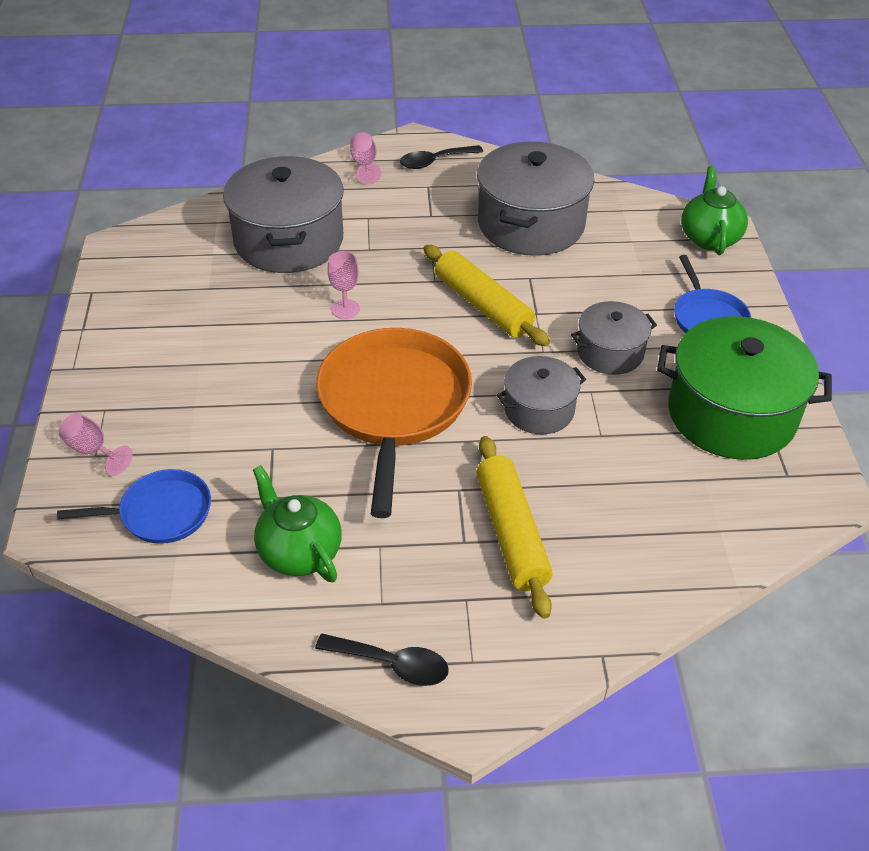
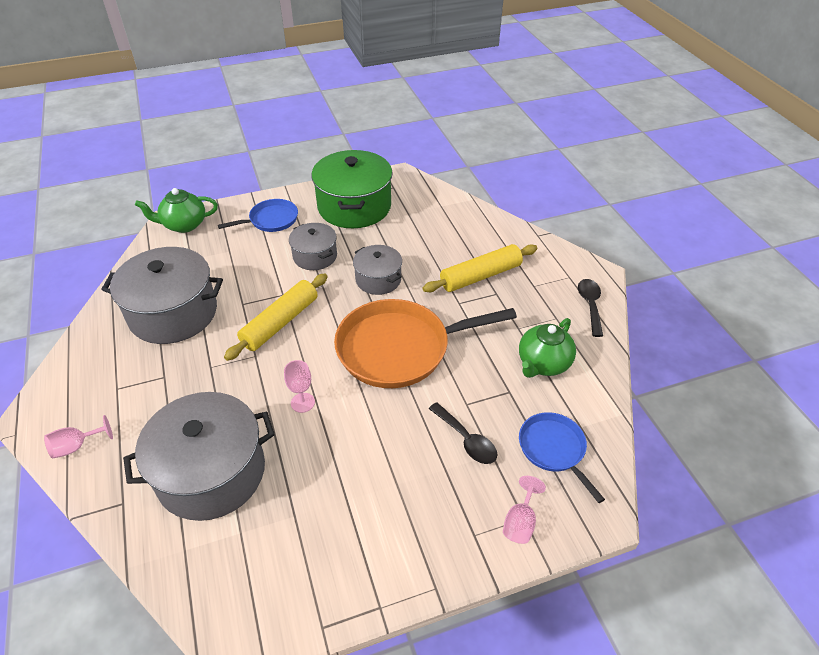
camera: 105 degrees left, 0 degrees up
(435, 161) = (74, 392): black spoon -> black spoon (466, 439)

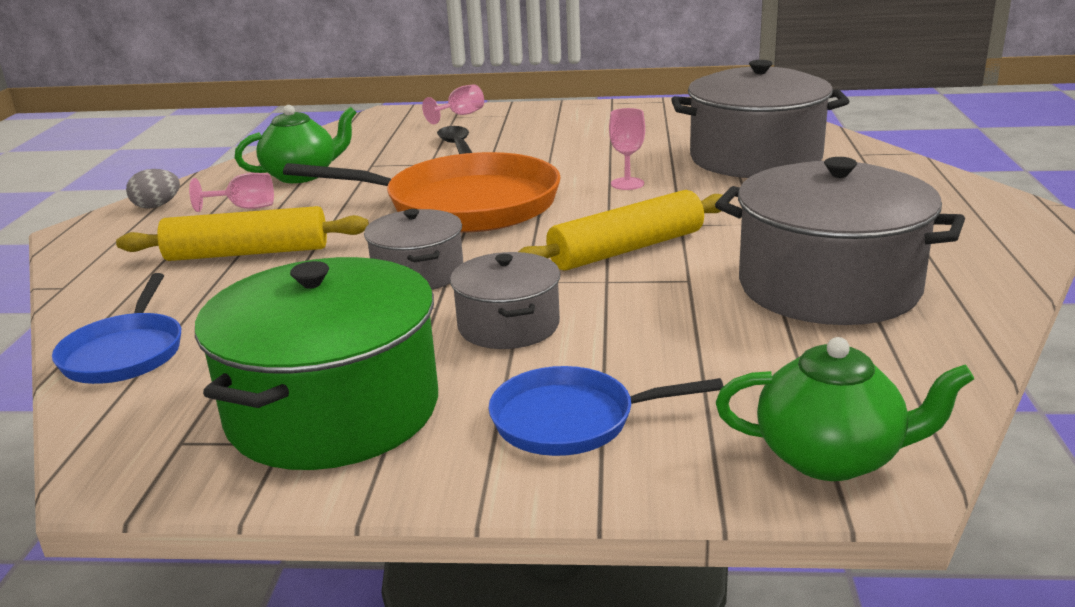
camera: 155 degrees left, 20 degrees down
(76, 446) = (941, 187): pink goblet -> pink goblet (244, 208)
(553, 449) = (379, 136): blue pan -> blue pan (125, 353)
(590, 305) = (157, 206): black spoon -> grey egg

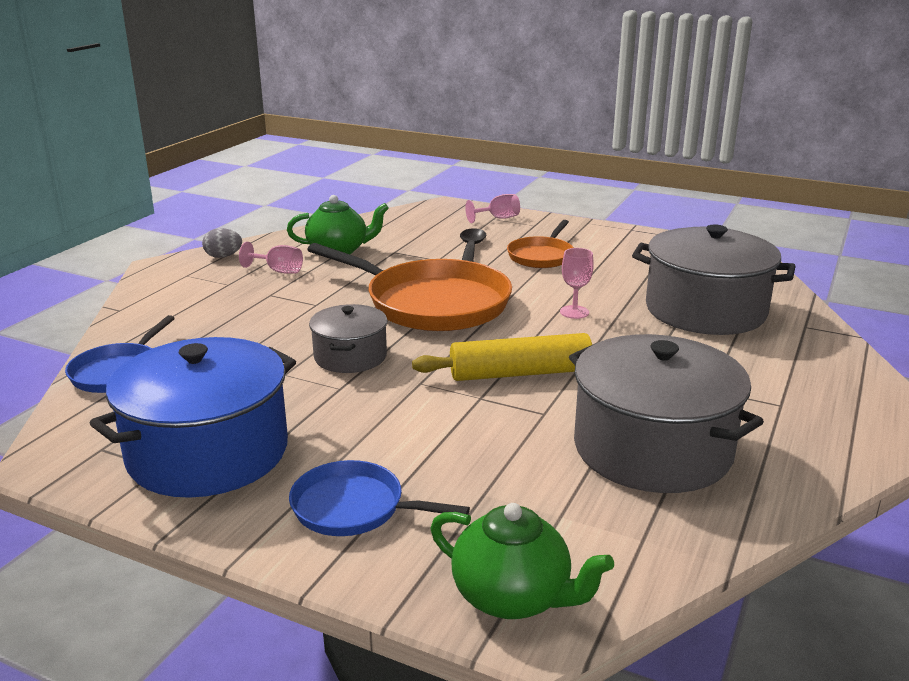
camera: 20 degrees right, 0 degrees up
(247, 253) = (251, 310): yellow rolling pin -> none
(333, 410) = (208, 452): green pot -> blue pot
(508, 325) = (376, 417): grey pot -> none
(542, 141) = (541, 256): none -> orange pan

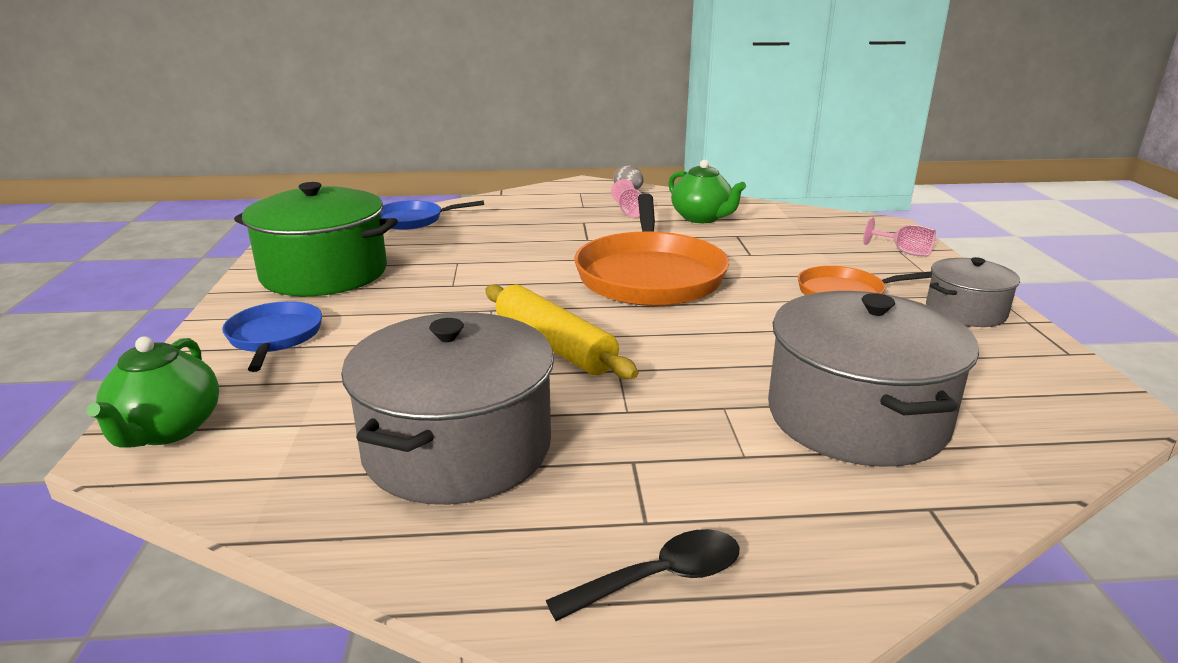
camera: 60 degrees right, 0 degrees up
(208, 452) = (324, 273): blue pot -> green pot
(350, 356) = (509, 274): grey pot -> grey pot (965, 311)
(471, 249) = (801, 260): black spoon -> black spoon (660, 578)
(574, 312) = (728, 340): pink goblet -> none

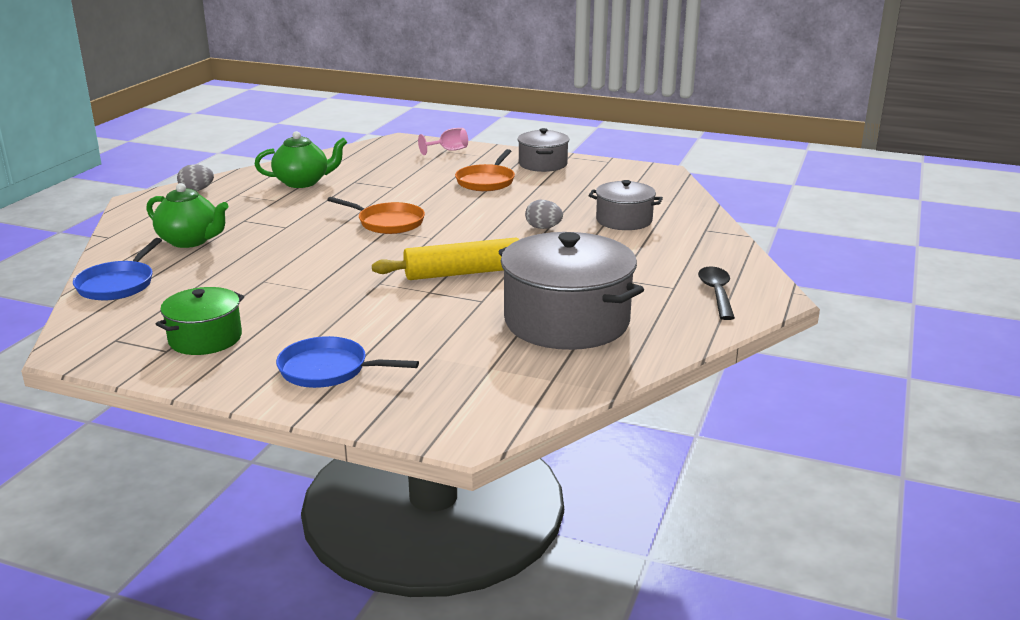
camera: 65 degrees left, 0 degrees up
(167, 430) = (452, 418): green teapot -> green teapot (190, 241)
(324, 273) = (205, 338): green pot -> green pot, size x0.55
(629, 212) = (249, 201): pink goblet -> none
(650, 275) = (388, 223): orange pan -> orange pan, size x0.53
(746, 362) = (543, 228): none -> grey egg
(856, 417) = (624, 220): grey pot -> grey pot, size x0.55

